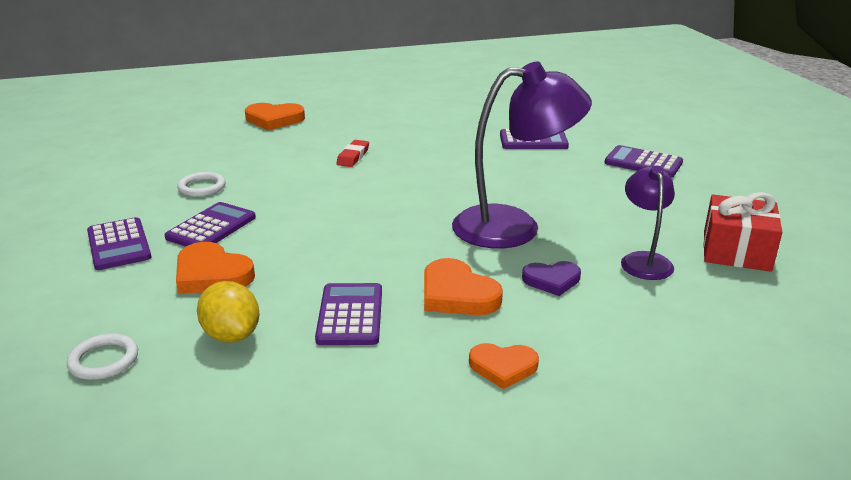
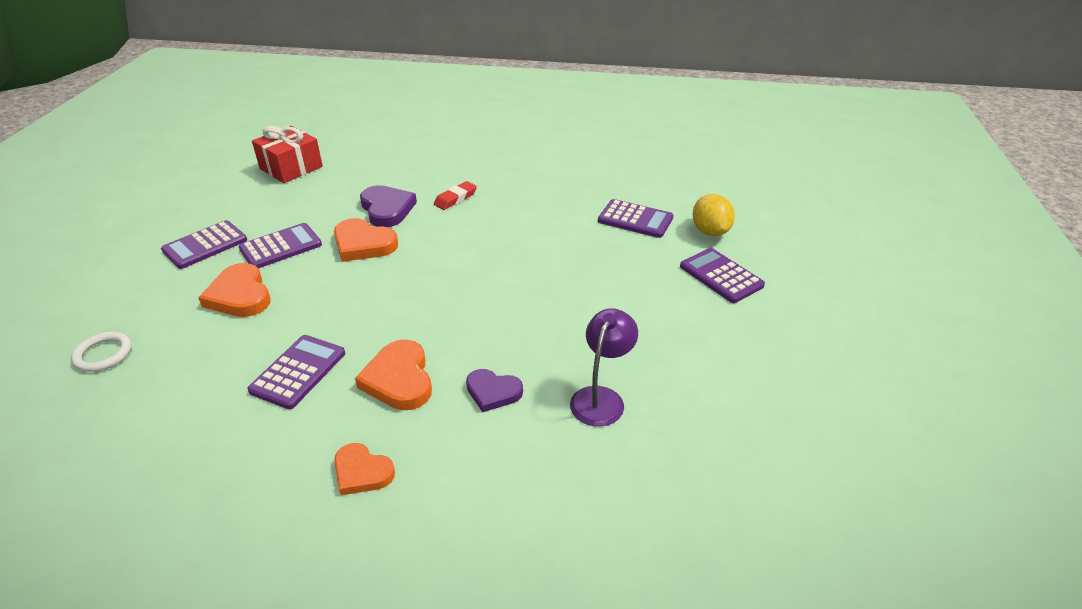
camera: 25 degrees right, 10 degrees up
(119, 245) = (205, 245): purple calculator -> purple calculator turned 45 degrees clockwise
(202, 187) = (310, 202): white ring -> none
(231, 335) = (200, 361): yellow lemon -> yellow lemon (710, 231)
(274, 119) = (429, 140): orange heart -> orange heart (363, 244)
(292, 177) = (387, 209): none -> purple heart
(514, 226) = (518, 319): purple lamp -> none
(736, 251) = (707, 418): red gift -> red gift (291, 168)

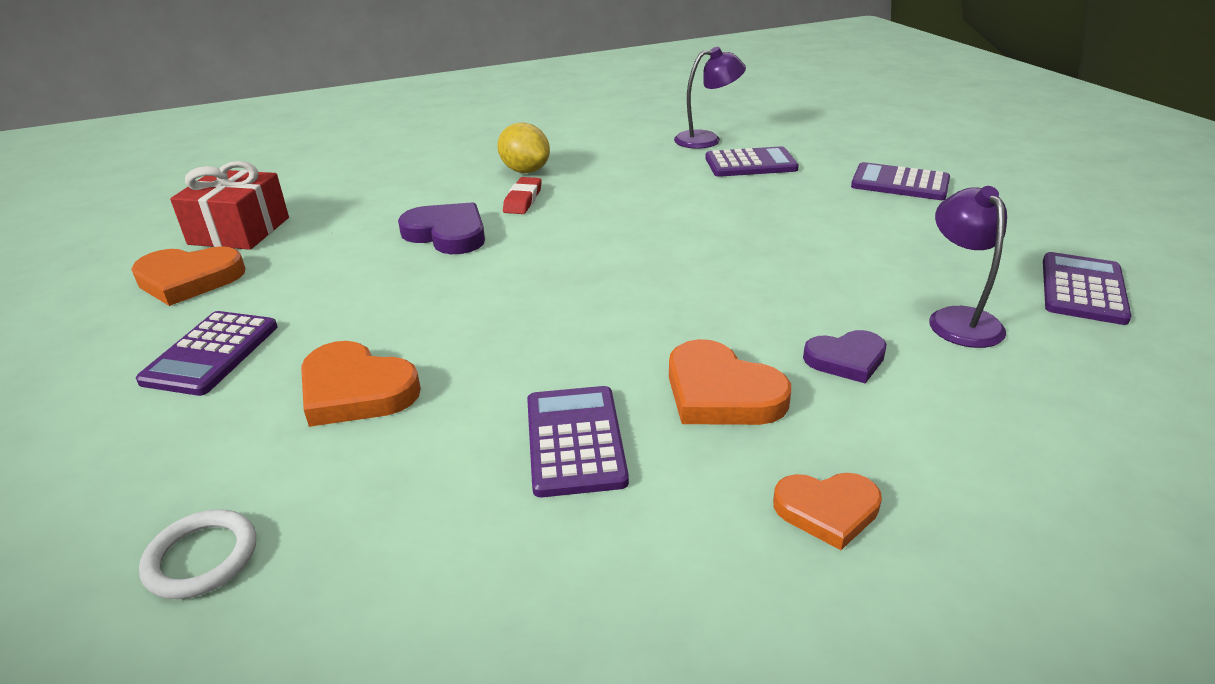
camera: 30 degrees left, 5 degrees down
(281, 247) = (345, 316): purple calculator -> purple calculator (1083, 289)
(363, 244) = (466, 276): orange heart -> orange heart (189, 279)
(633, 187) = (707, 139): none -> purple lamp
(710, 231) = (835, 153): yellow lemon -> yellow lemon (525, 171)

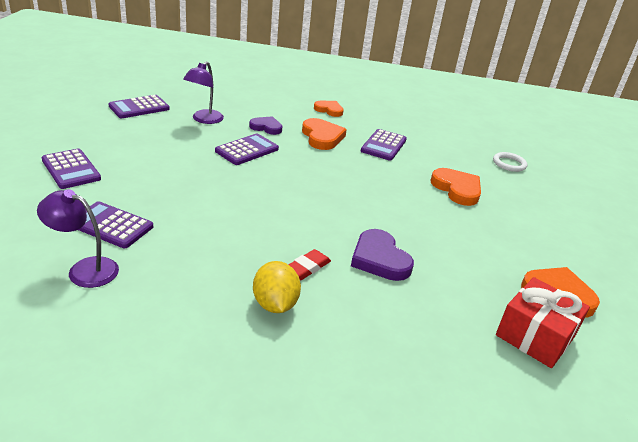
camera: 155 degrees left, 0 degrees up
(211, 354) = (526, 232): purple calculator -> purple calculator (247, 150)

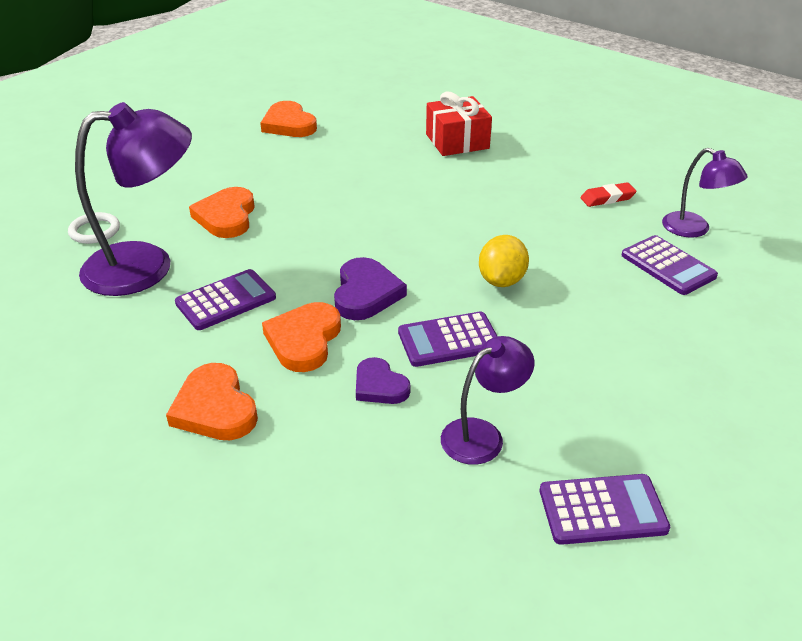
camera: 145 degrees left, 5 degrees up
(71, 169) = (725, 361): purple calculator -> none
(275, 304) = (531, 169): yellow lemon -> yellow lemon (502, 280)
(307, 268) = (484, 185): red eraser -> red eraser (607, 198)
(329, 110) = (215, 408): orange heart -> orange heart, size x1.51
(379, 259) = (409, 177): purple heart -> purple heart (366, 293)
(449, 152) = (147, 266): none -> purple lamp
(535, 336) = (350, 112): red gift -> red gift (457, 141)

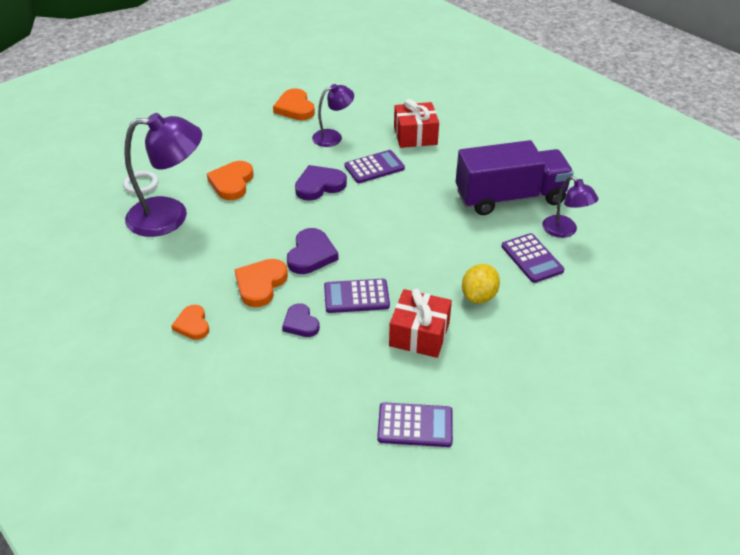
camera: 10 degrees right, 5 degrees up
(215, 408) = (192, 324): orange heart -> orange heart, size x0.66
(226, 300) = (216, 248): purple calculator -> purple calculator (374, 167)
(350, 208) = (319, 185): none -> purple heart
(482, 435) = (356, 366): purple lamp -> purple lamp (333, 137)
(502, 280) = (408, 256): yellow lemon -> yellow lemon (479, 296)
(557, 379) = (419, 334): none -> red gift
(607, 198) = (510, 197): red eraser -> purple truck

